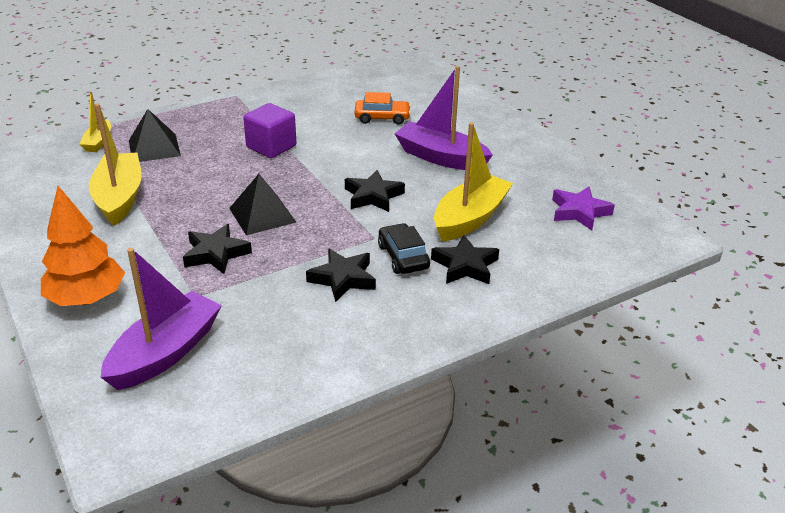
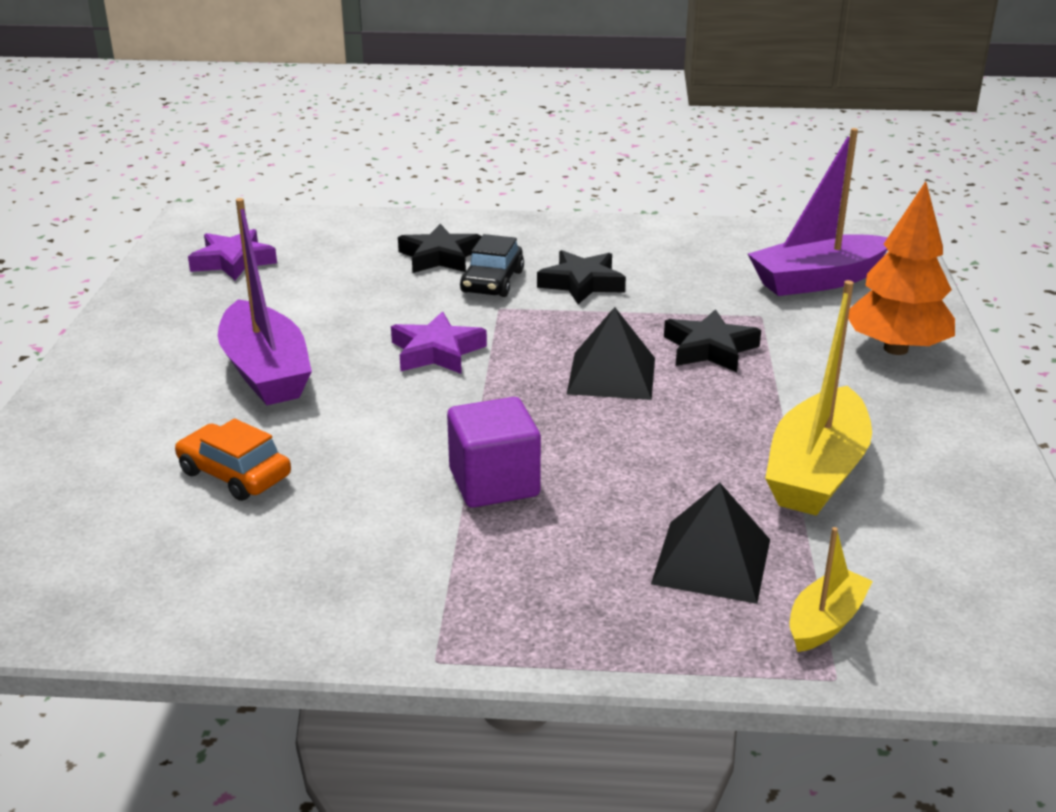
camera: 145 degrees left, 5 degrees down
(373, 196) = (436, 352): black star -> purple star
(470, 218) = (361, 292): yellow boat -> none

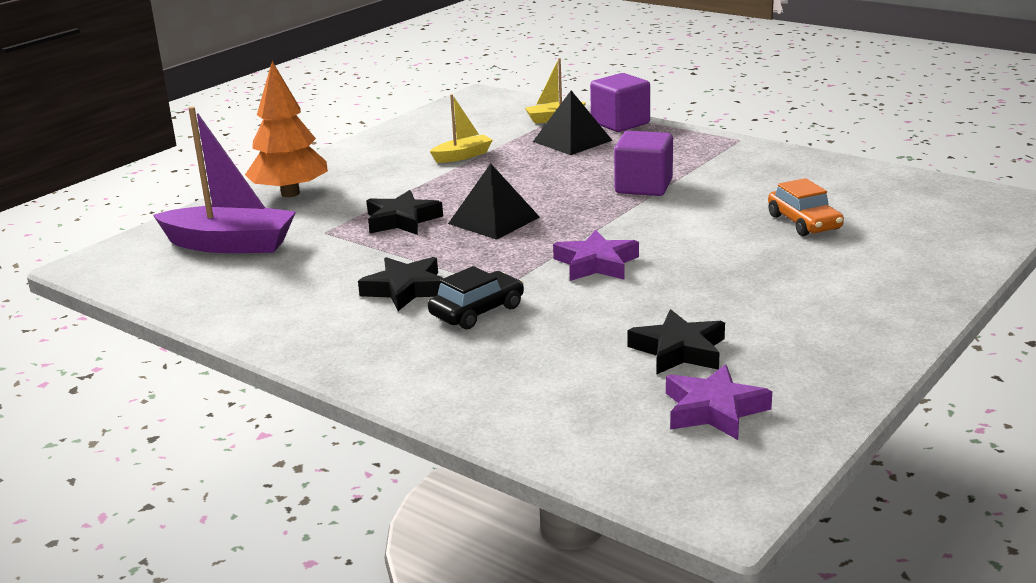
camera: 145 degrees left, 5 degrees down
(266, 372) = (746, 281): purple boat -> none
(439, 257) = (490, 352): black star -> black star (679, 350)
(694, 646) = (620, 123): none -> purple cube
(816, 472) = (462, 156): yellow boat -> yellow boat, size x0.53

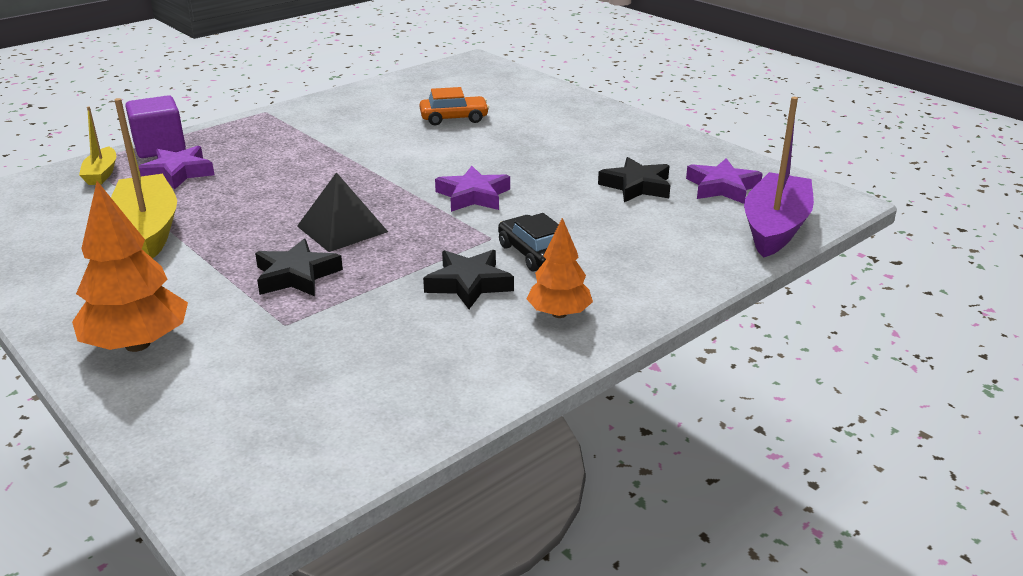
camera: 80 degrees left, 5 degrees up
(230, 244) = (266, 392): purple boat -> purple boat (775, 228)
(359, 337) = (559, 314): none -> orange tree
(462, 156) = (148, 229): yellow boat -> yellow boat, size x1.88
(572, 141) = (178, 173): black pyramid -> purple star
(643, 186) = (328, 158): purple cube -> none

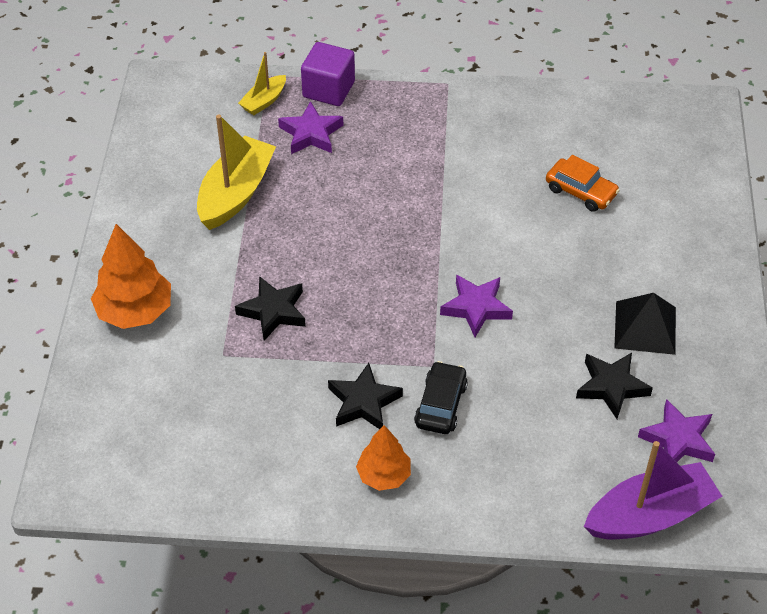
camera: 45 degrees right, 20 degrees up
(342, 229) = (349, 281): black pyramid -> black pyramid (645, 327)

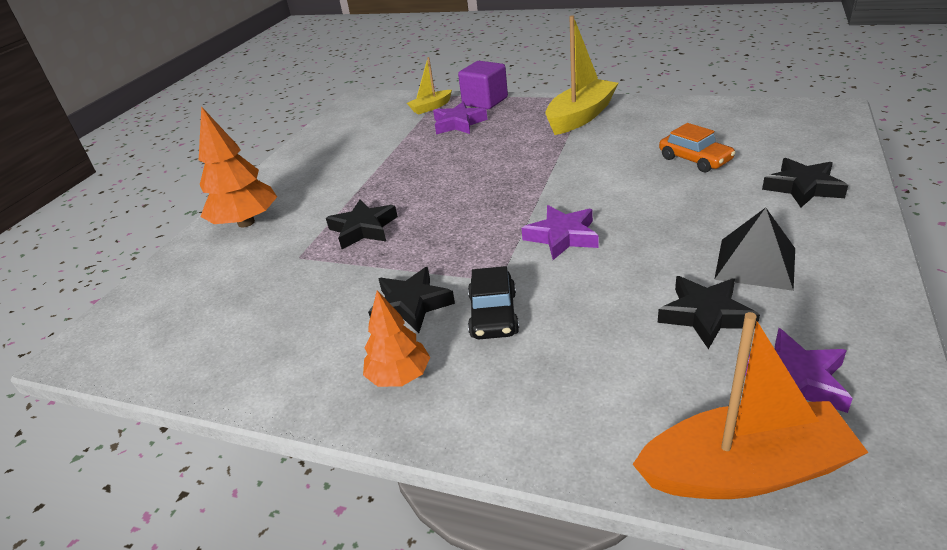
camera: 20 degrees right, 15 degrees down
(236, 193) = (378, 155): yellow boat -> yellow boat (580, 117)
(440, 405) = (493, 315): black car -> black car turned 150 degrees clockwise
(650, 515) = (745, 471): purple boat -> orange boat
(680, 229) = (803, 187): none -> black star

